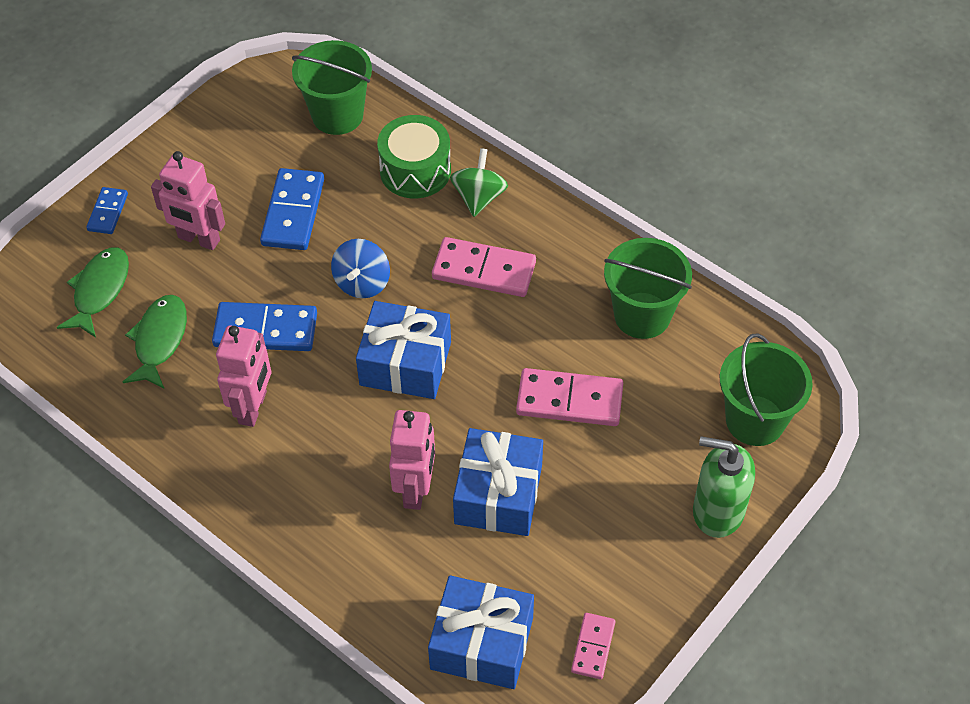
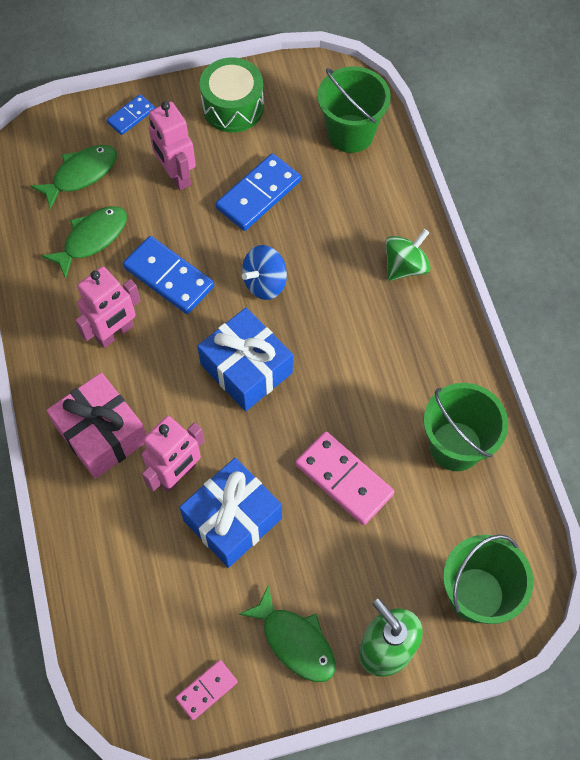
camera: 35 degrees right, 10 degrees up
(314, 500) = (102, 434): none -> pink gift
(415, 170) = (374, 214): green drum -> green drum (233, 107)
(481, 643) = (131, 628): blue gift -> none
(484, 270) = (362, 329): pink domino -> none
(636, 556) = (295, 641): none -> green fish

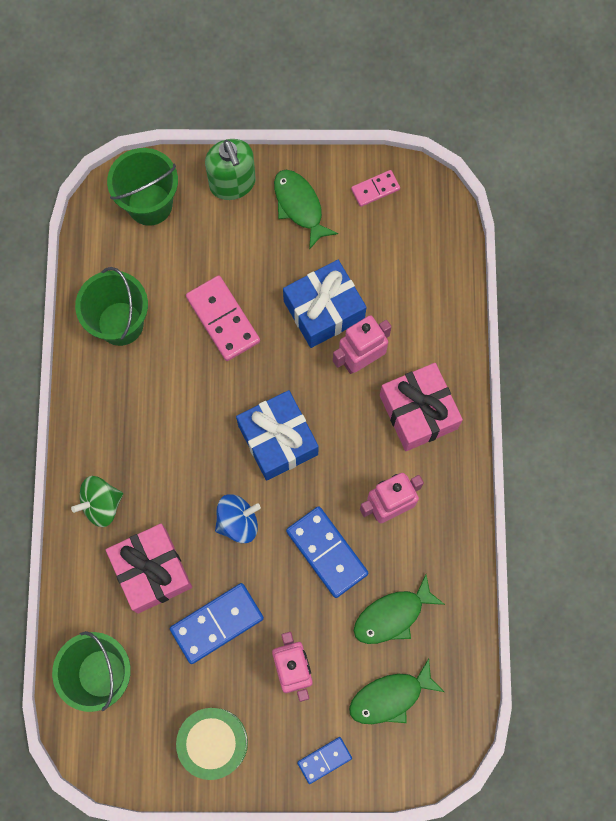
camera: 165 degrees left, 10 degrees up
(334, 222) = (152, 571): none -> pink gift

